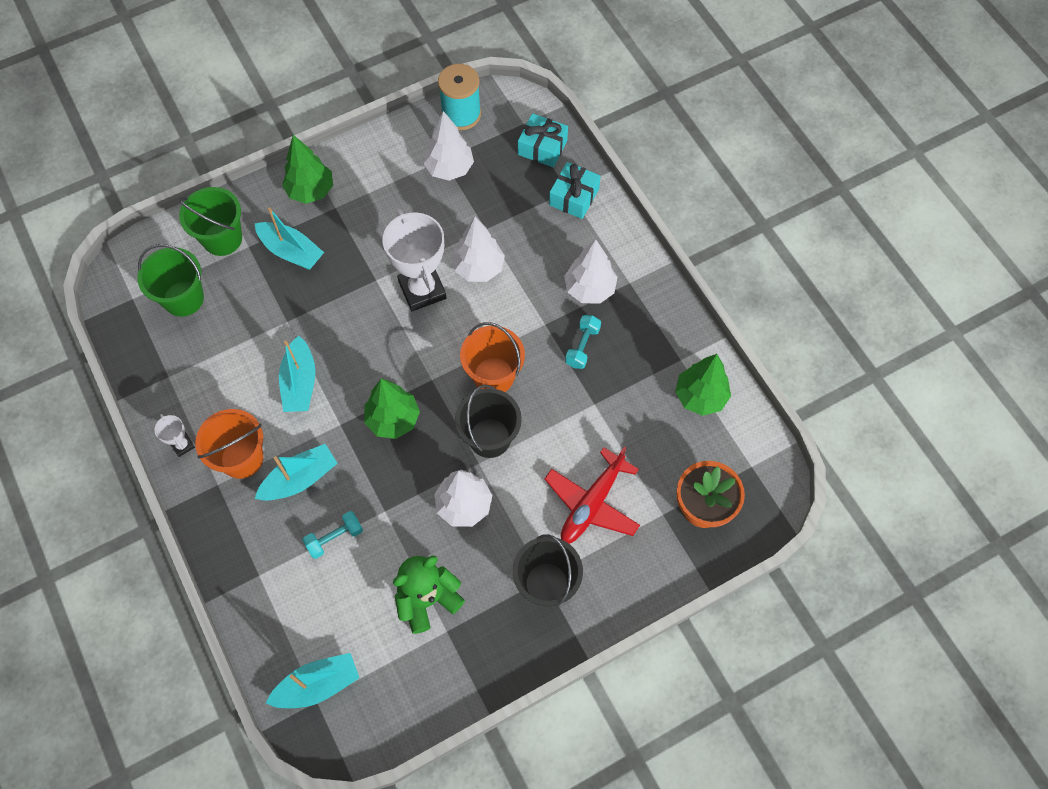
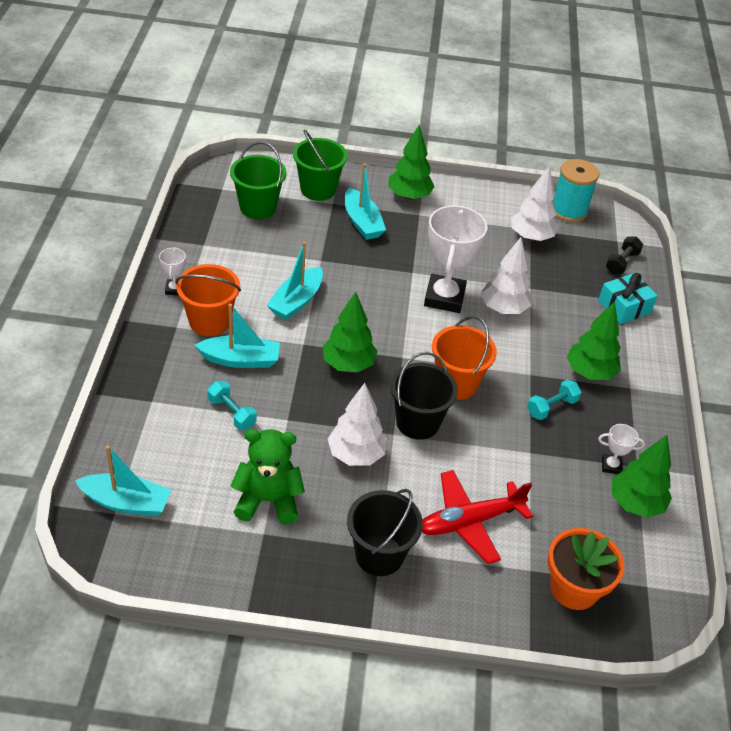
camera: 30 degrees right, 20 degrees down
(335, 538) = (232, 413): turquoise dumbbell -> turquoise dumbbell turned 45 degrees clockwise
(542, 147) = (621, 263): turquoise gift -> black dumbbell
(589, 289) = (589, 372): white tree -> green tree
(662, 373) = (611, 466): none -> white trophy

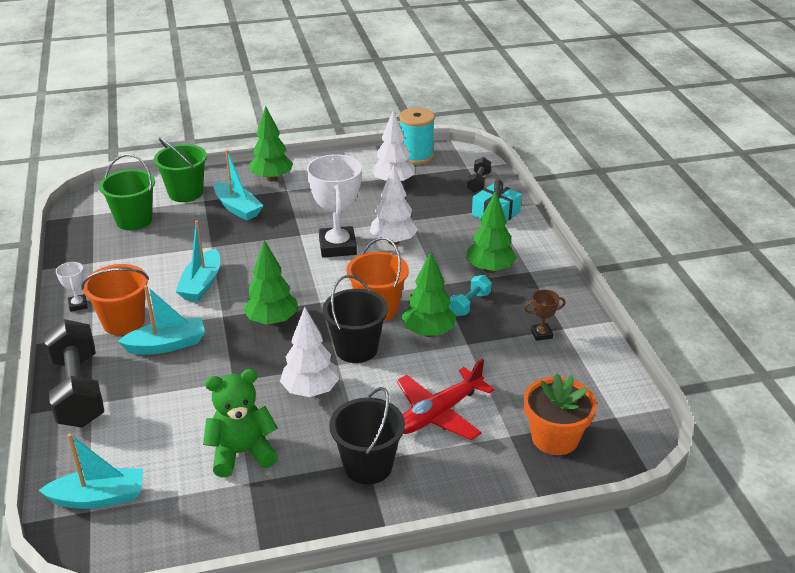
camera: 15 degrees left, 10 degrees down
(144, 384) = (78, 391): none -> black dumbbell
(232, 413) = (176, 391): turquoise dumbbell -> none
(611, 466) = (541, 334): white trophy -> brown trophy
(635, 503) = (575, 356): green tree -> green tree (428, 332)

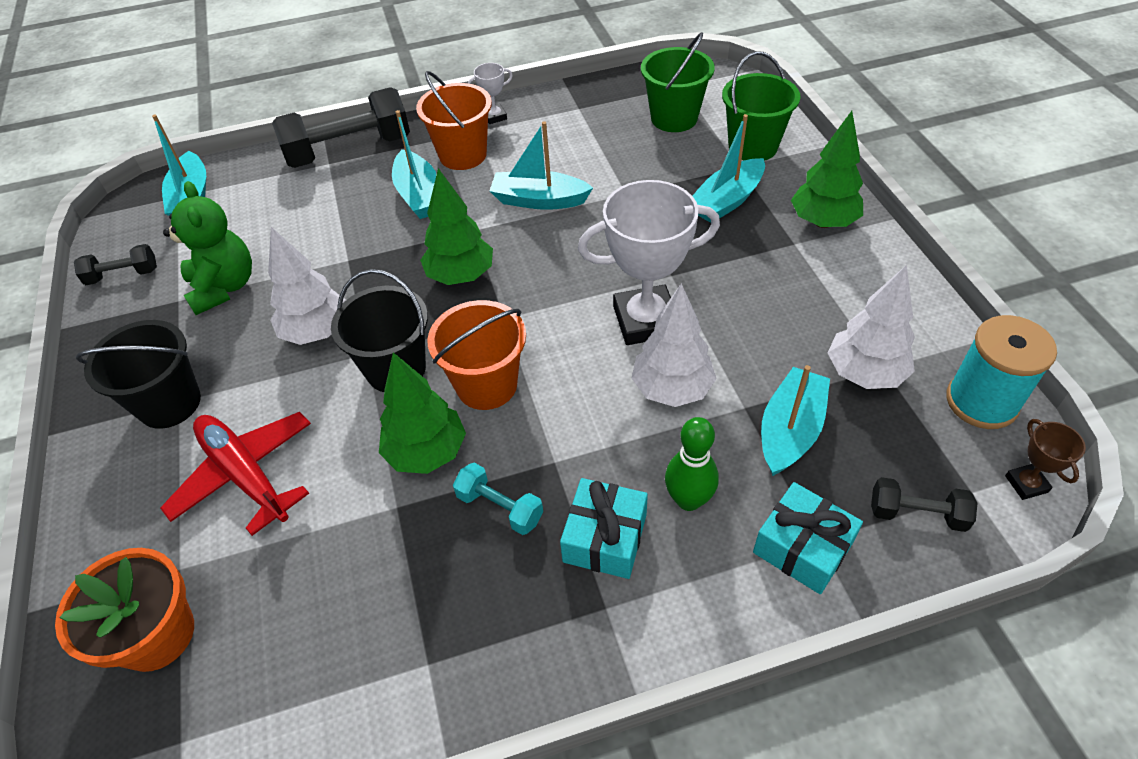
camera: 90 degrees right, 15 degrees up
(201, 530) = (123, 275): none -> black dumbbell
(427, 208) = (790, 430): none -> turquoise boat
(467, 242) = (688, 500): none -> green bowling pin
(490, 269) = (605, 538): green tree -> turquoise gift
(541, 334) = (413, 623): brown trophy -> brown trophy (1026, 484)

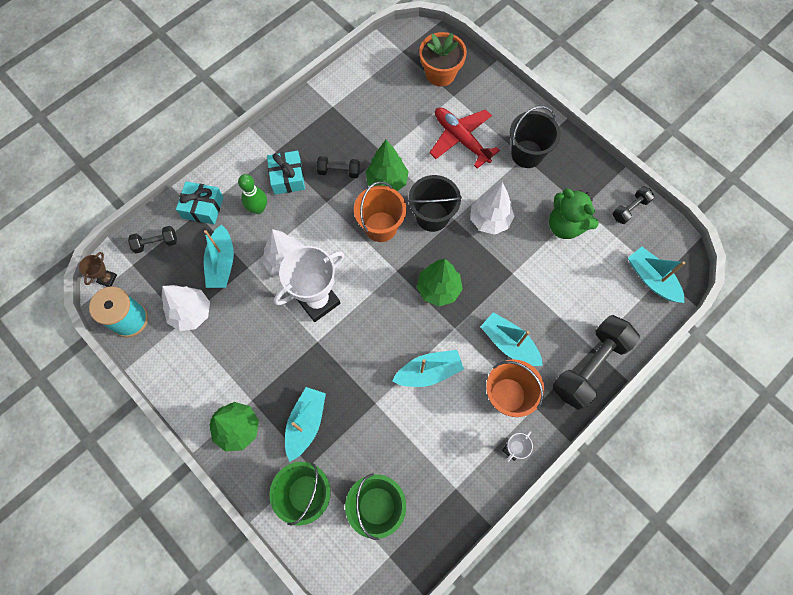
camera: 150 degrees right, 20 degrees up
(245, 474) = (460, 139): red plane -> red plane turned 150 degrees counterclockwise
(500, 507) = (339, 171): turquoise dumbbell -> black dumbbell
(1026, 484) = (107, 279): brown trophy -> brown trophy turned 60 degrees clockwise

